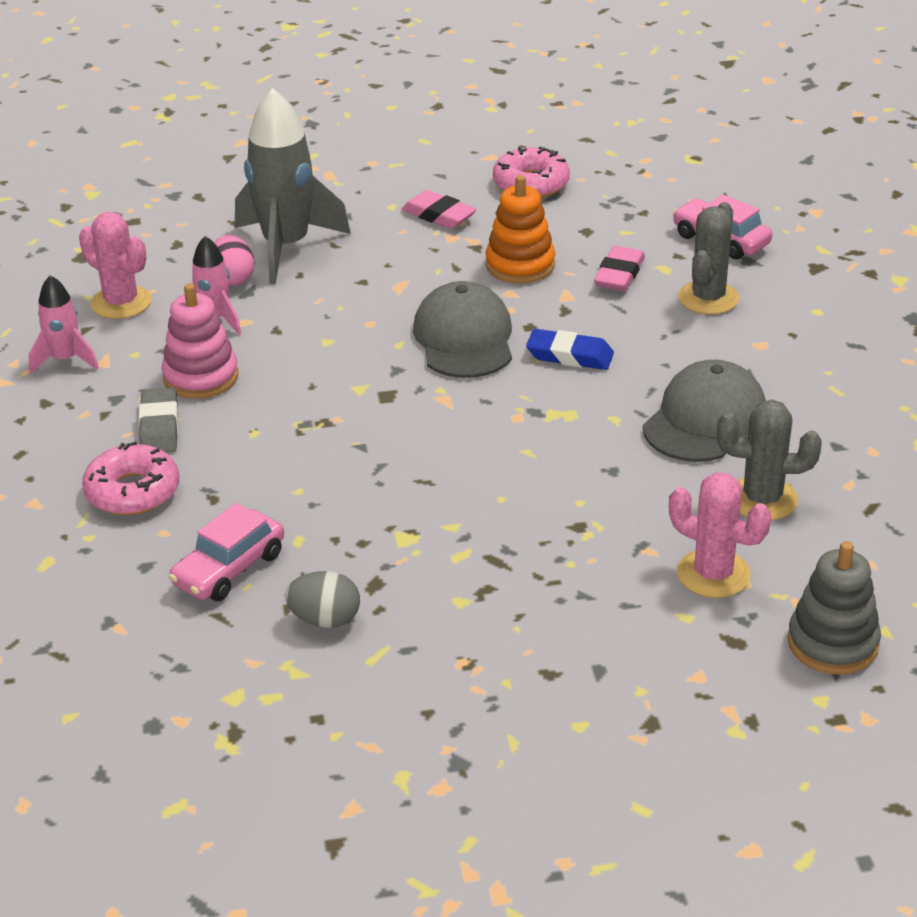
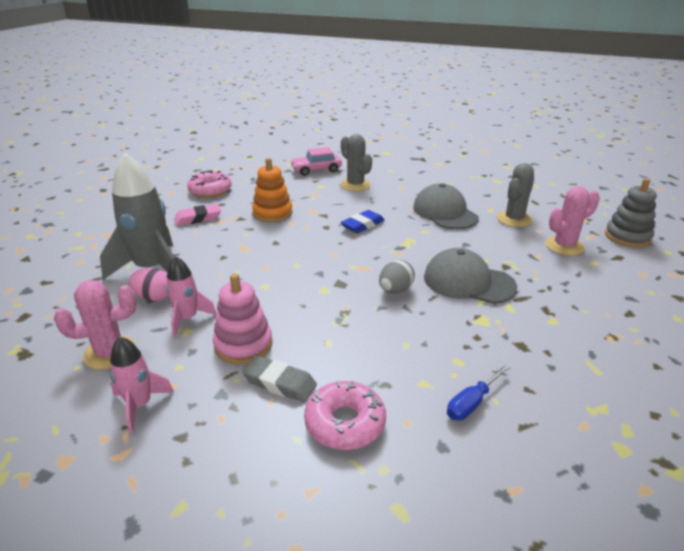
camera: 60 degrees left, 5 degrees down
(229, 569) = (472, 403): pink car -> blue screwdriver
(325, 619) = (549, 377): grey egg -> grey egg (395, 290)
(464, 338) = (315, 245): grey cap -> grey cap (468, 282)
(619, 274) = (312, 195): pink eraser -> none

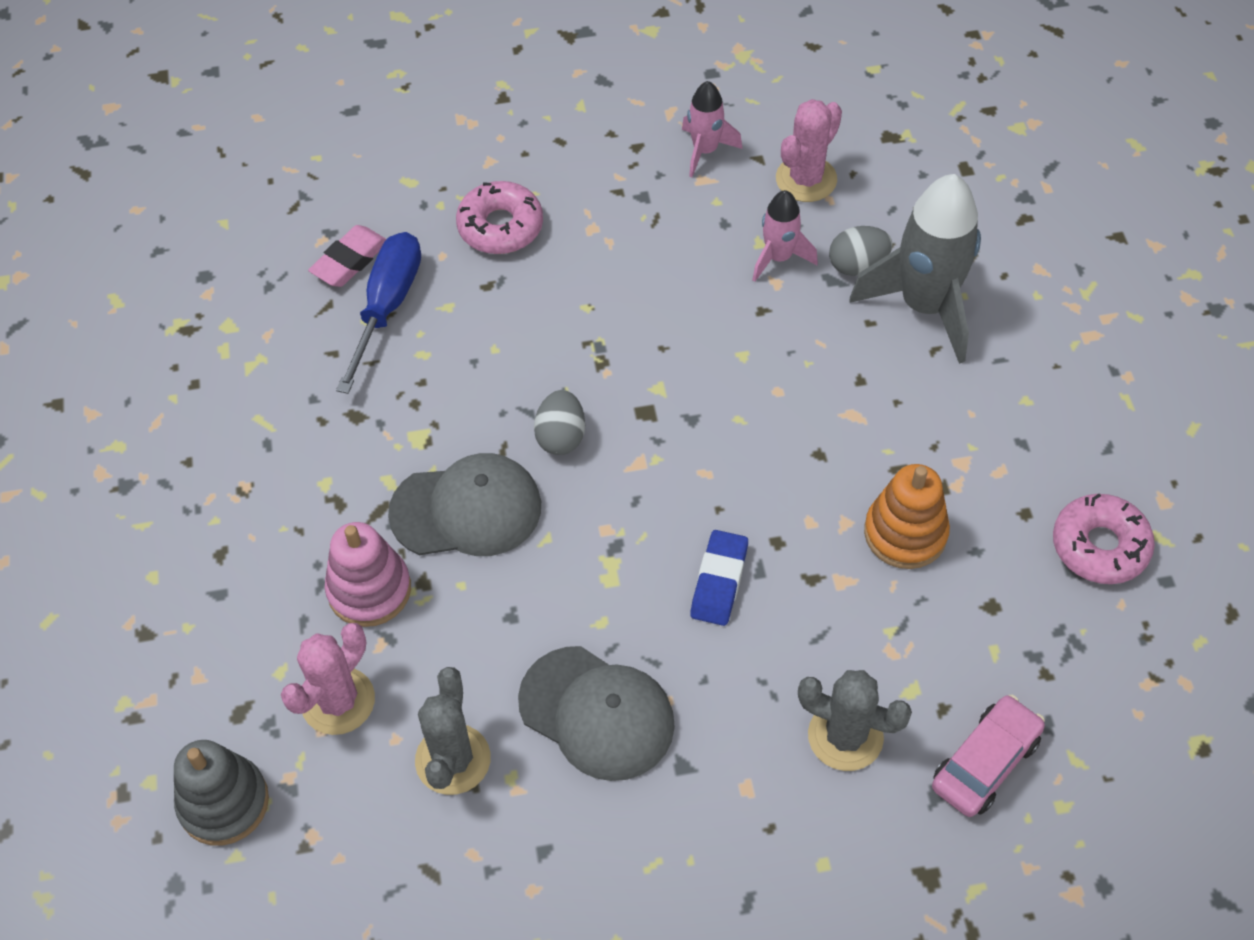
camera: 150 degrees right, 25 degrees up
(154, 297) = (857, 265): pink egg -> grey egg
(198, 218) = (1010, 448): pink eraser -> pink eraser (350, 260)
(243, 345) = (677, 257): pink stacking toy -> pink stacking toy (369, 590)
(279, 383) = (596, 234): grey eraser -> none
(472, 403) = (387, 307): blue screwdriver -> blue screwdriver, size x1.71

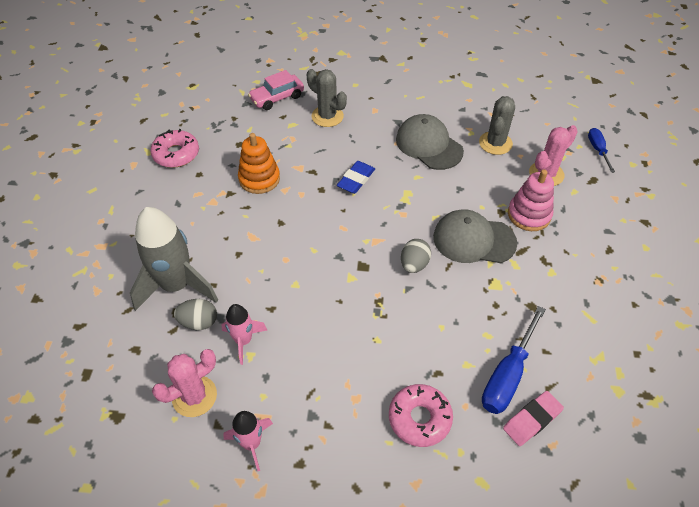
camera: 165 degrees left, 5 degrees down
(224, 803) = (598, 150): grey stacking toy -> blue screwdriver

